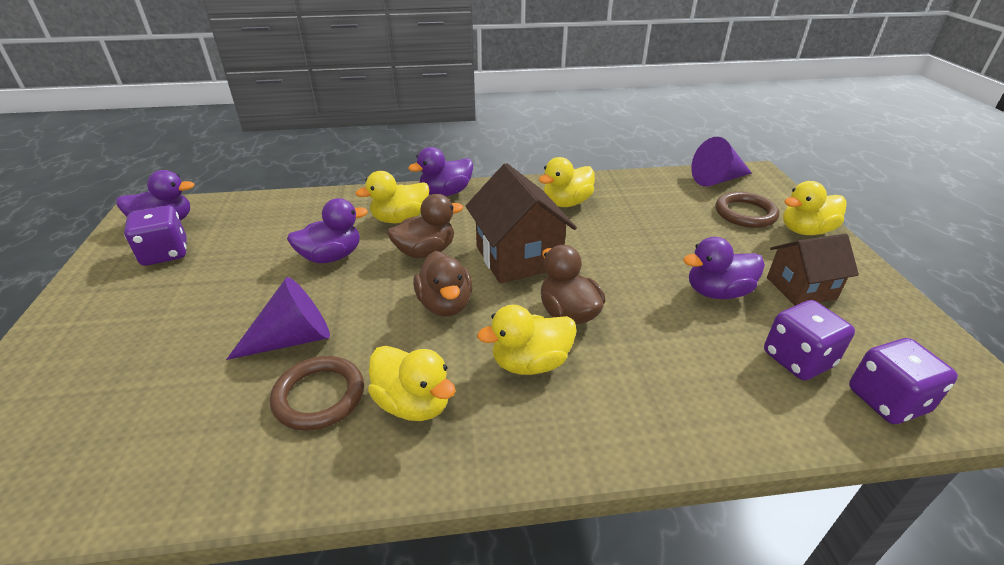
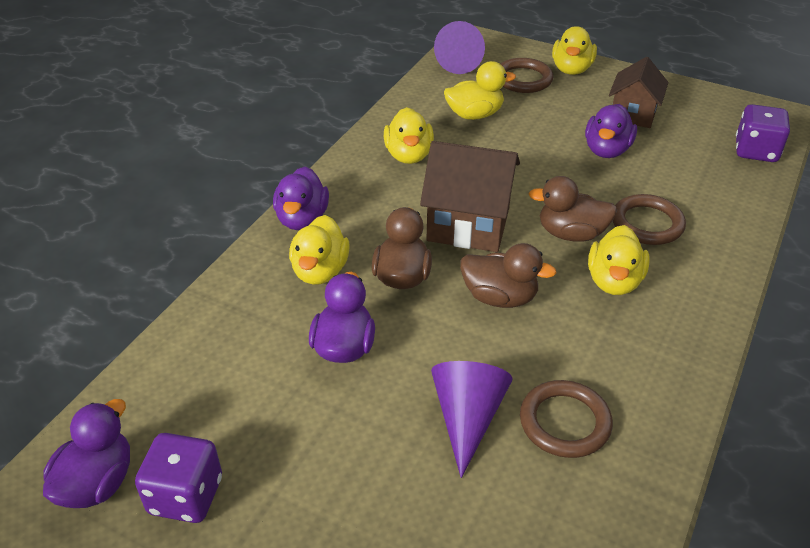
camera: 55 degrees left, 5 degrees up
(413, 403) = (614, 366): yellow duck -> yellow duck (474, 115)
(641, 356) = (647, 223): none -> brown ring
(797, 359) = (699, 160): purple dice -> none

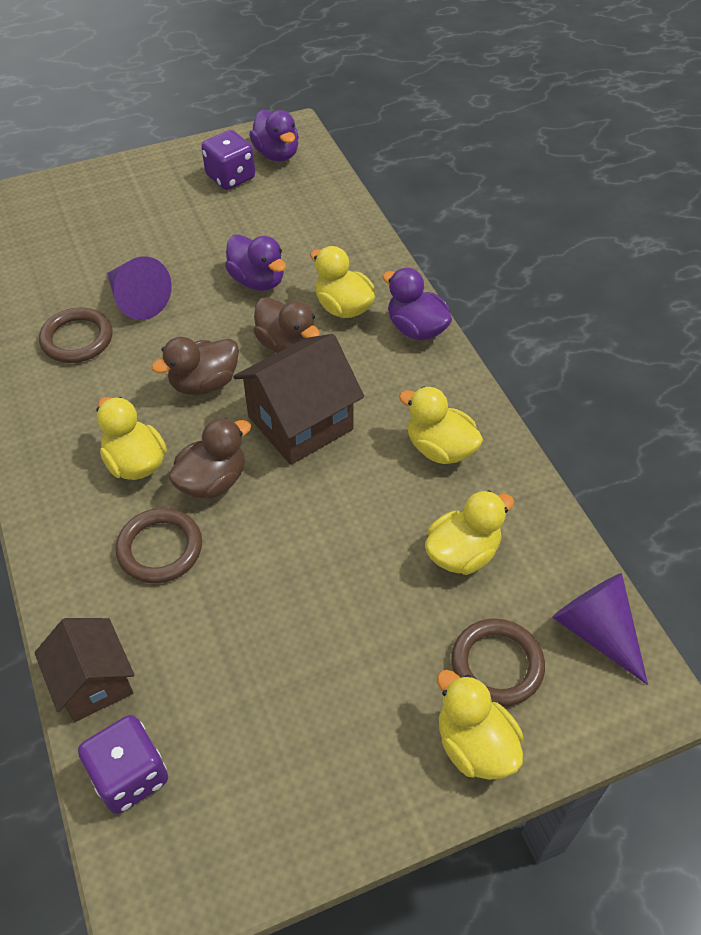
camera: 130 degrees right, 10 degrees up
(474, 115) = (462, 553): yellow duck -> yellow duck turned 150 degrees counterclockwise
(607, 150) = (285, 620): purple duck -> none
(633, 114) = (319, 717): brown house -> brown house (94, 682)

